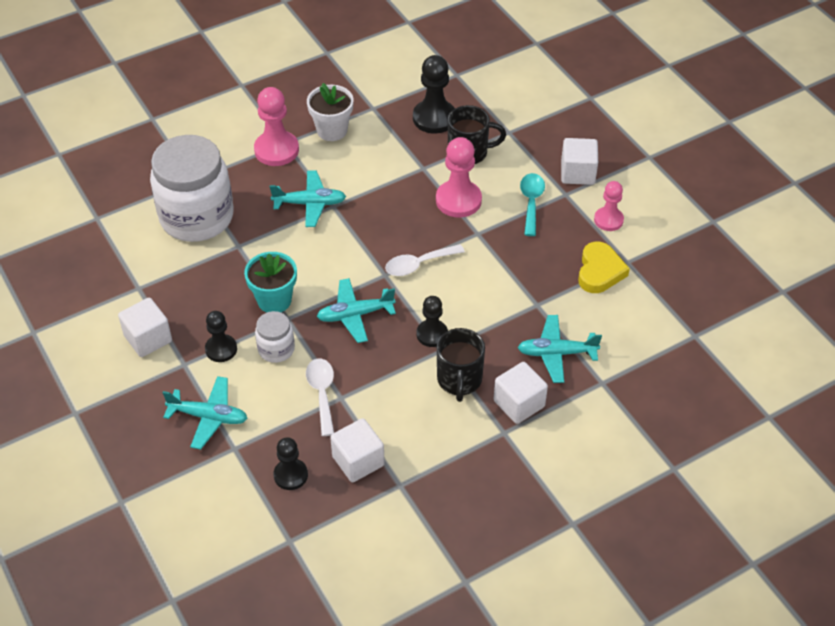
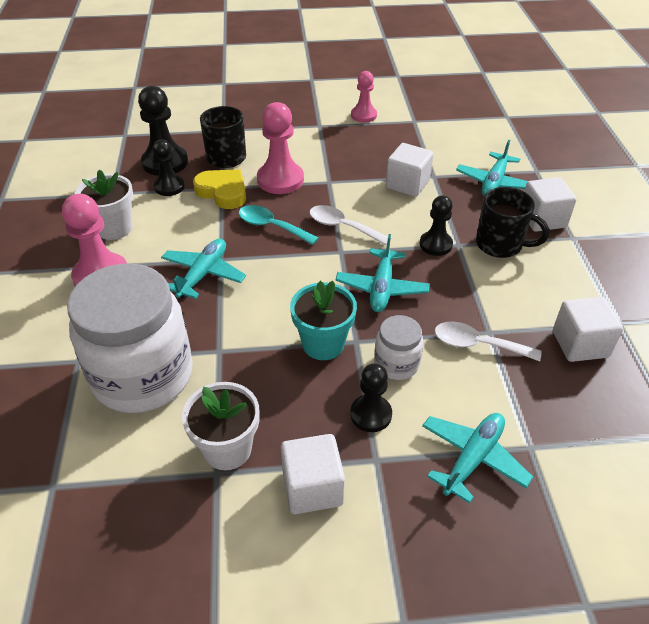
camera: 65 degrees left, 5 degrees down
(158, 285) = (227, 449): none -> white flower pot
(290, 475) = (585, 405): black pawn -> black pawn (169, 187)
(418, 264) = (342, 227): white spoon -> white spoon turned 120 degrees clockwise
(531, 202) = (314, 144): turquoise spoon -> turquoise spoon (271, 226)
(577, 173) = (301, 113): white cube -> white cube (407, 184)
(600, 271) = (416, 135): yellow heart -> yellow heart (223, 192)

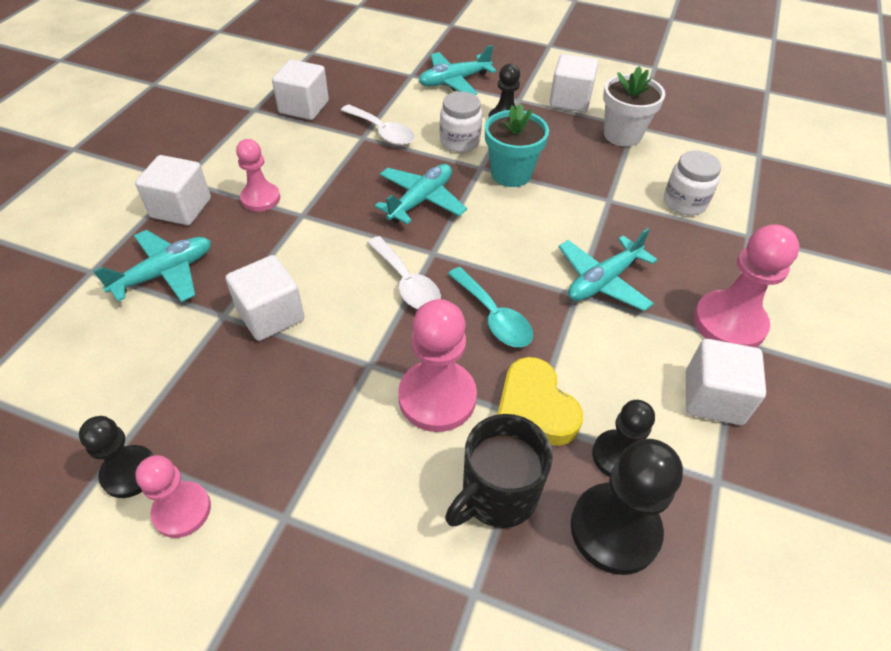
camera: 155 degrees left, 5 degrees up
(114, 228) = (713, 398): white flower pot -> white cube
(143, 375) = (684, 202): white jar -> white jar, size x0.46
(435, 244) = (324, 222): black pawn -> black pawn (130, 472)
(500, 245) = (260, 198): black mug -> pink pawn

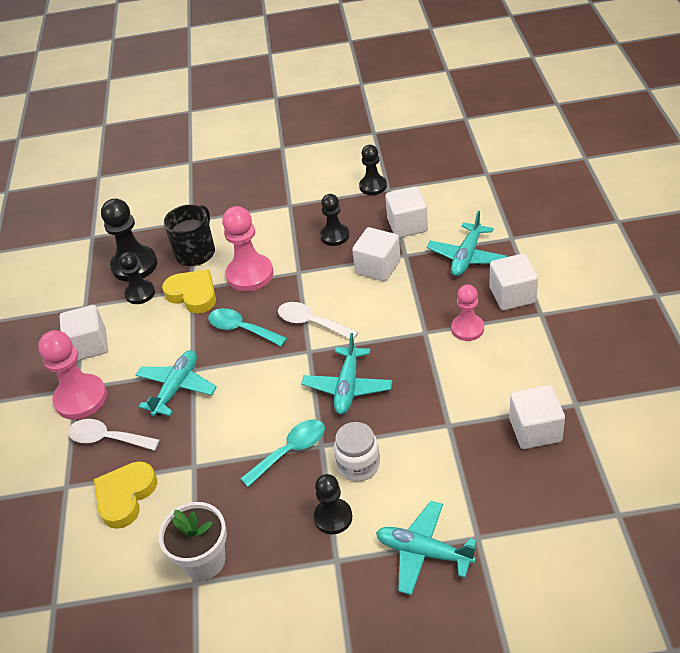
camera: 160 degrees right, 5 degrees down
(182, 510) = (336, 187): pink pawn -> none
(275, 400) = (335, 236): none -> black pawn
(382, 132) = (436, 439): white spoon -> white spoon (107, 438)
(454, 81) = (424, 552): turquoise plane -> turquoise plane turned 105 degrees counterclockwise
(511, 174) = (290, 451): turquoise flower pot -> turquoise spoon
(570, 100) = (279, 590): white cube -> white cube (407, 225)
(684, 202) = (125, 496): white jar -> yellow heart

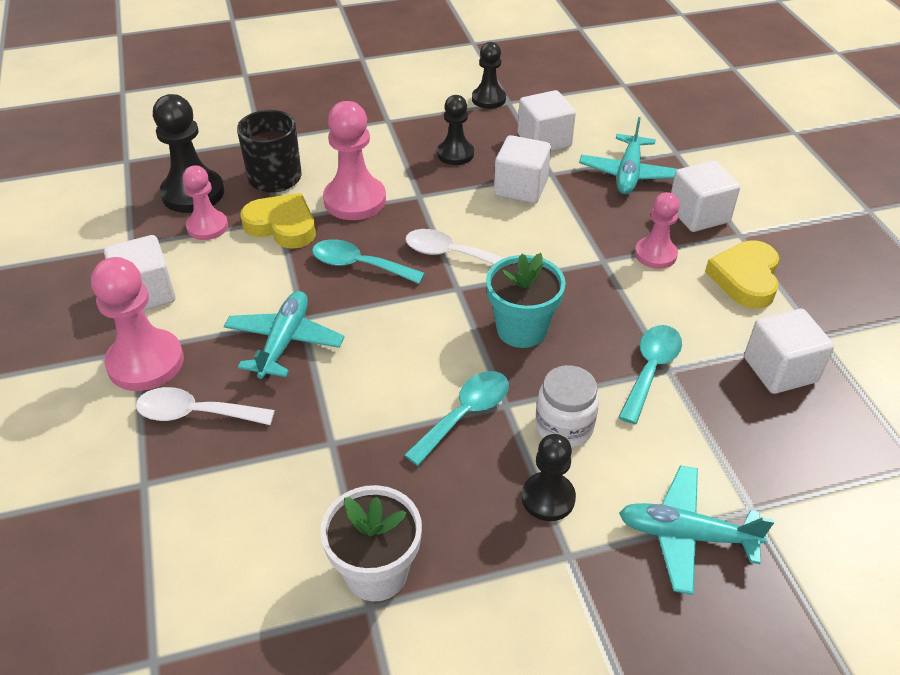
camera: 15 degrees left, 0 degrees up
(125, 496) = (238, 491): yellow heart -> yellow heart (745, 278)
(140, 293) = (207, 227): black pawn -> pink pawn
(348, 387) = (521, 329): turquoise plane -> turquoise flower pot
(435, 424) = (650, 369): none -> turquoise spoon

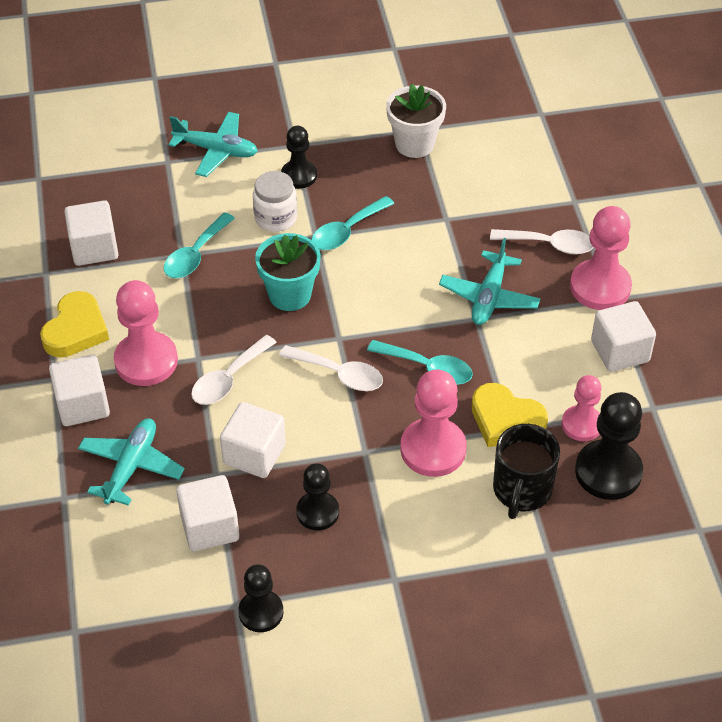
camera: 175 degrees left, 5 degrees up
(564, 243) = (228, 379): none -> white spoon
(655, 254) = (146, 361): pink pawn -> pink pawn, size x1.59

